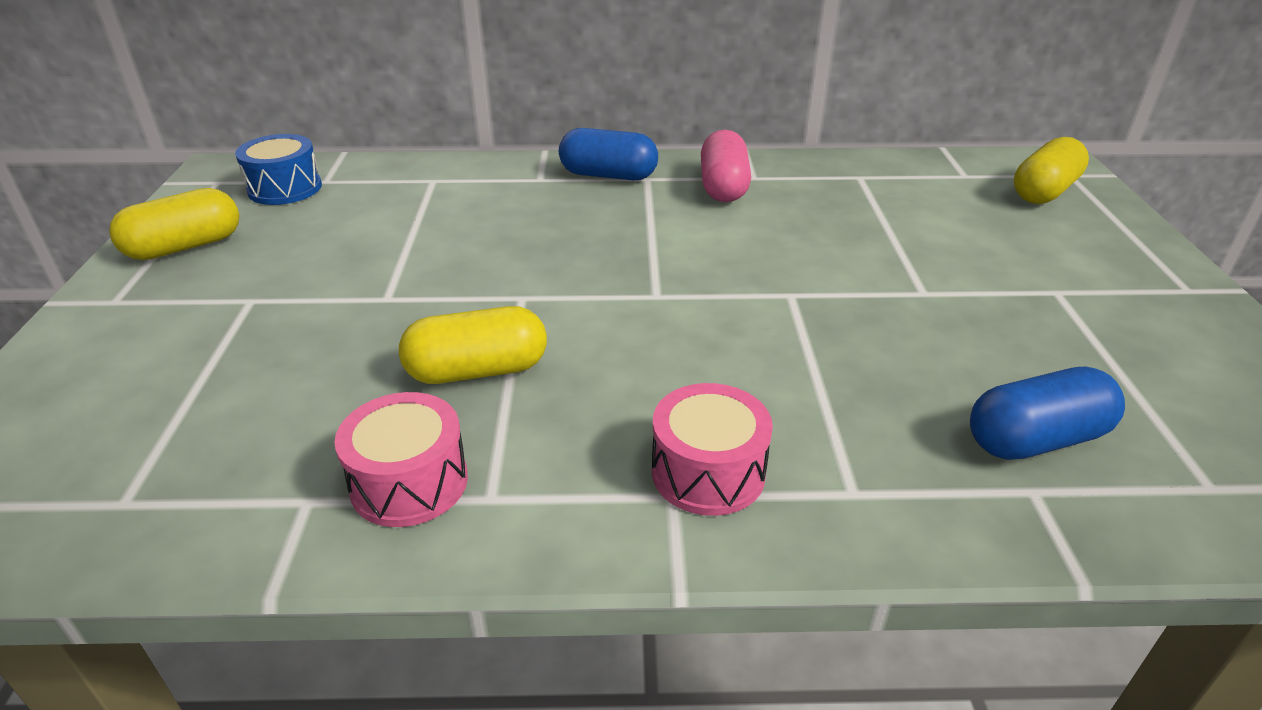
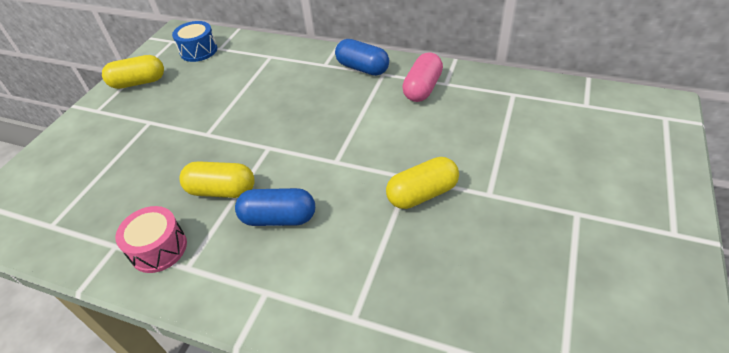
camera: 25 degrees right, 10 degrees up
(708, 472) = (290, 283): pink drum -> none
(1035, 439) = (479, 317): blue capsule -> blue capsule (279, 218)
(1044, 192) = (633, 129): yellow capsule -> yellow capsule (422, 194)

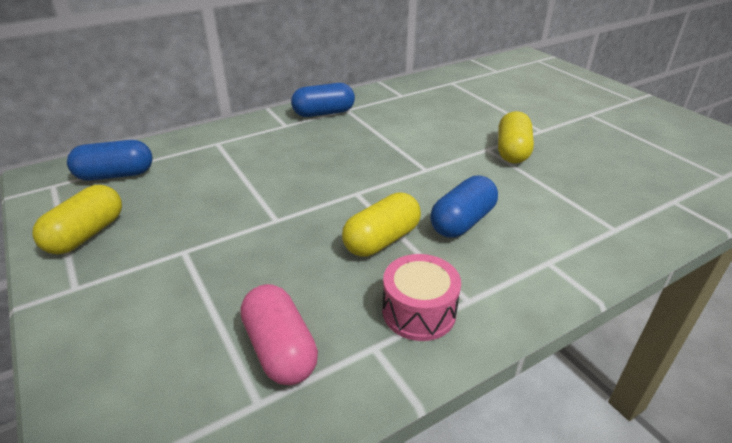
camera: 55 degrees left, 10 degrees down
(198, 51) = (115, 175): blue drum -> blue capsule
(422, 88) = (393, 104): pink capsule -> pink capsule (280, 349)

